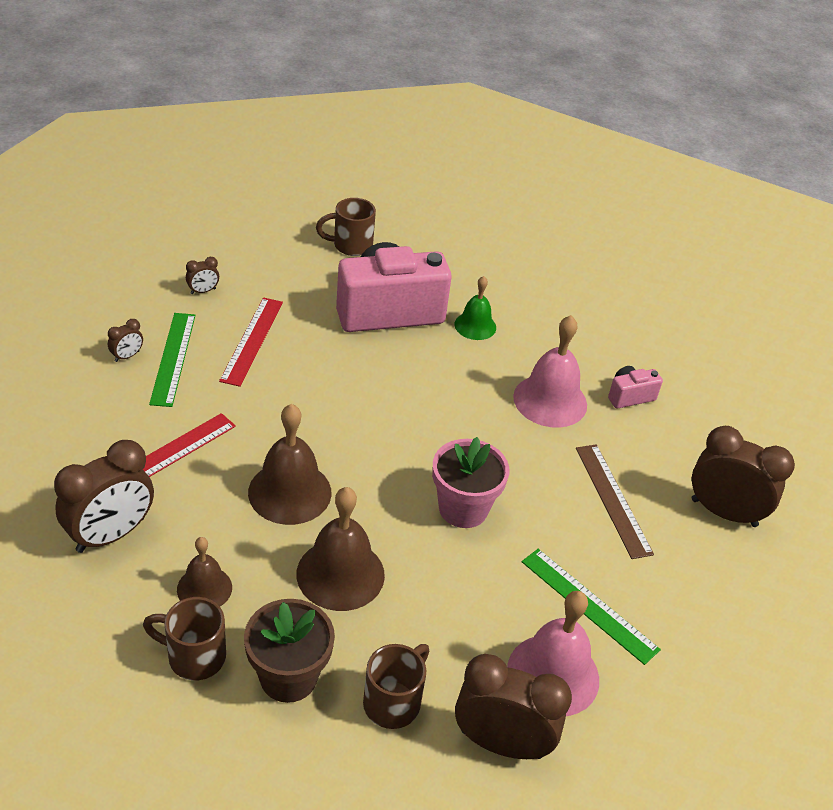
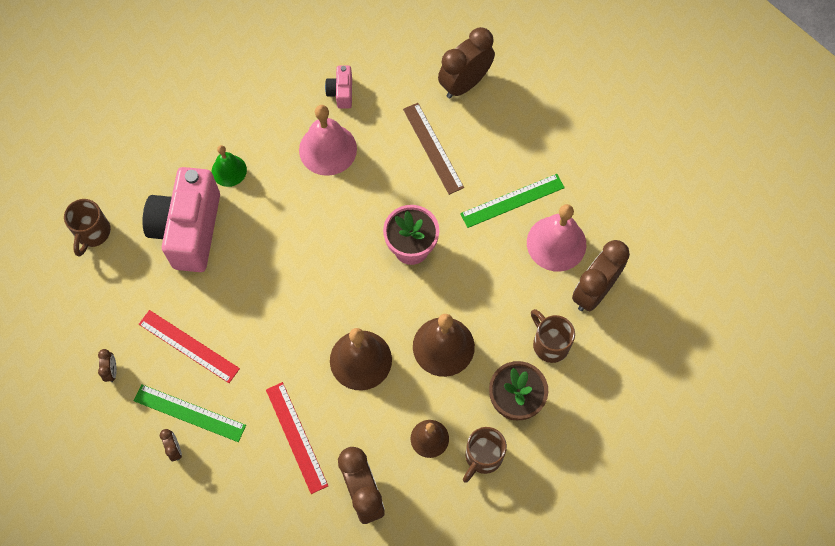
camera: 65 degrees left, 25 degrees up
(612, 499) = (432, 148): brown ruler -> brown ruler turned 60 degrees clockwise

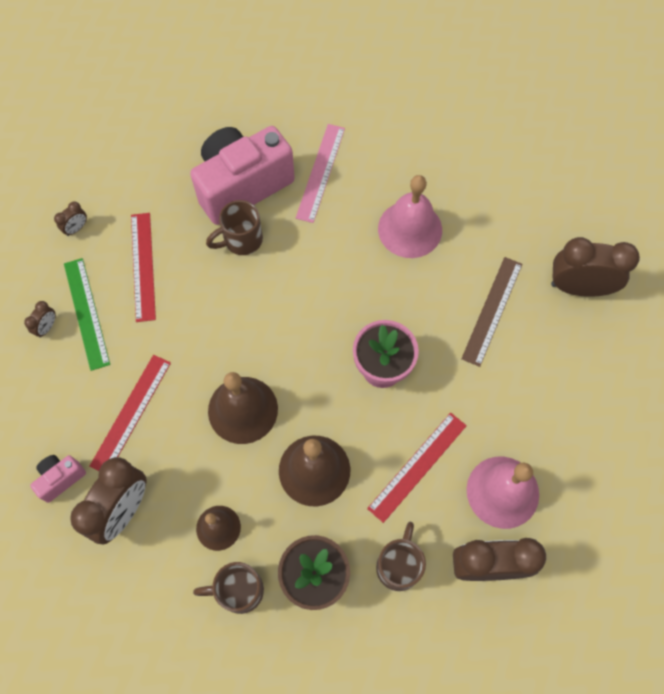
camera: 50 degrees right, 0 degrees up
(92, 233) = (179, 122): brown mug -> brown mug (241, 240)
(229, 170) = (320, 172): green bell -> pink ruler
(341, 93) = (471, 198): pink camera -> pink camera (60, 478)
(496, 280) = (417, 466): none -> red ruler
(512, 201) = (507, 418): green ruler -> none

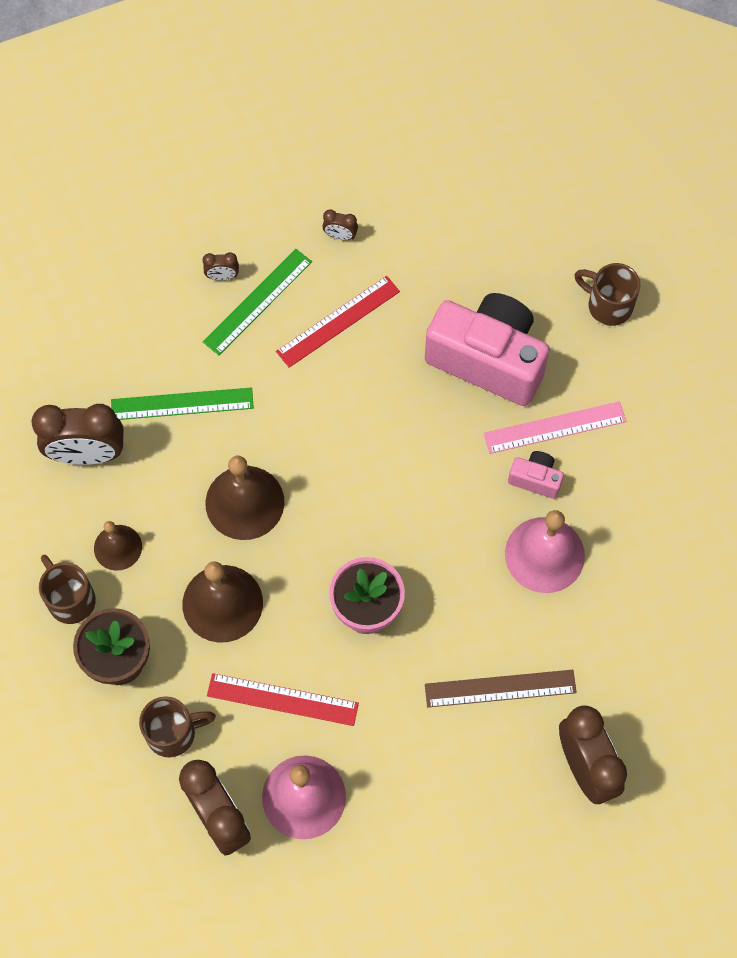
camera: 60 degrees right, 0 degrees up
(60, 478) = (86, 382): pink camera -> pink camera (535, 479)
(131, 413) = (182, 404): red ruler -> green ruler
(241, 240) = (425, 395): brown mug -> brown mug (608, 305)

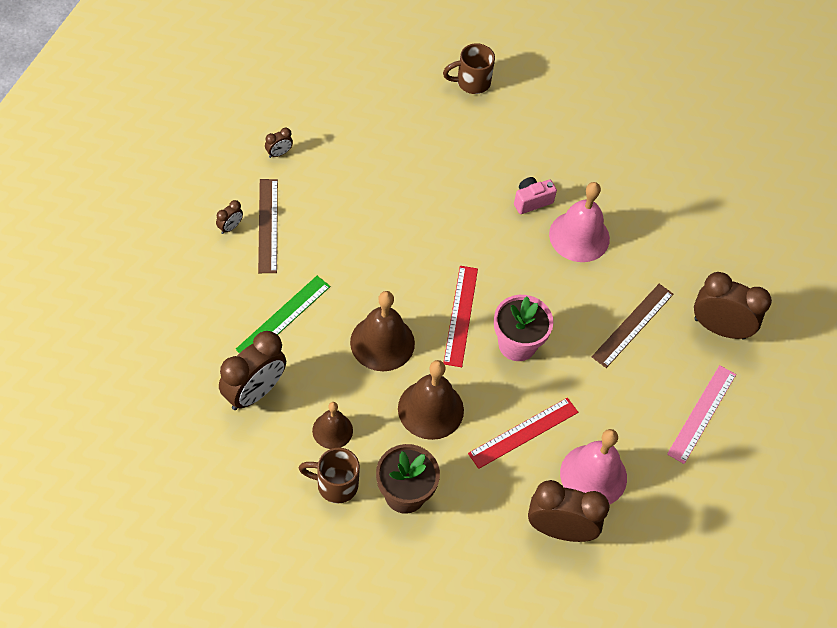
camera: 50 degrees left, 10 degrees down
(173, 733) = (481, 506): brown mug -> none
(257, 301) = (267, 225): green ruler -> brown ruler
(338, 321) = (329, 201): red ruler -> red ruler (461, 315)
(488, 360) = (437, 158): pink camera -> none
(554, 427) = (512, 166): pink ruler -> pink ruler (701, 413)

